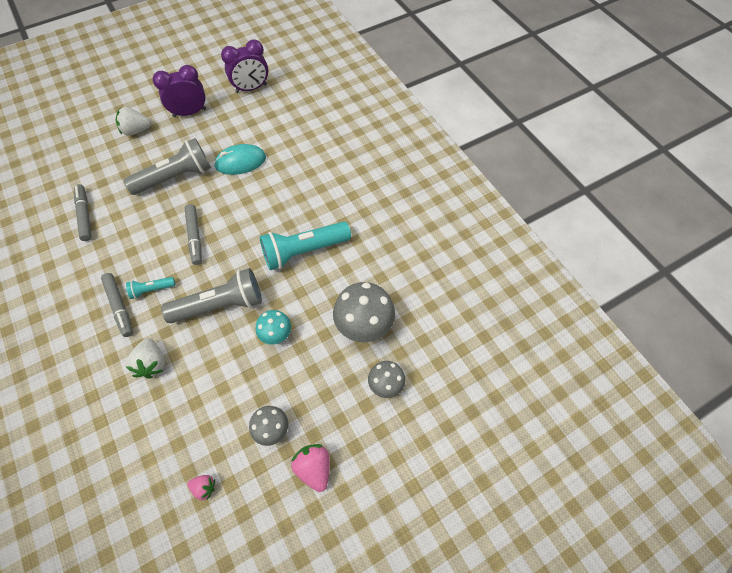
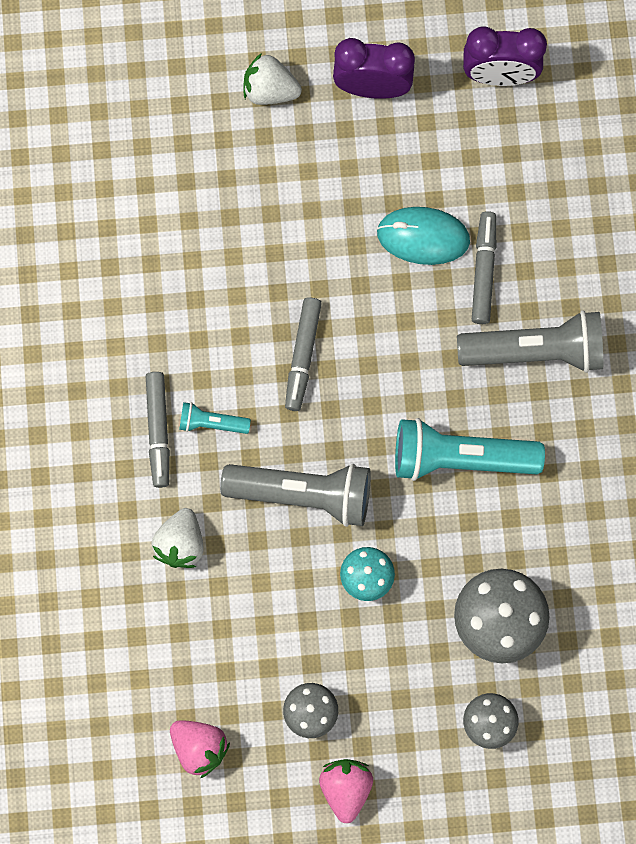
camera: 25 degrees right, 15 degrees up
(85, 215) = (145, 238): grey marker -> grey marker (483, 270)
(175, 177) = (307, 223): grey flashlight -> grey flashlight (535, 350)
(204, 487) = (199, 747): pink strawberry -> pink strawberry, size x1.65

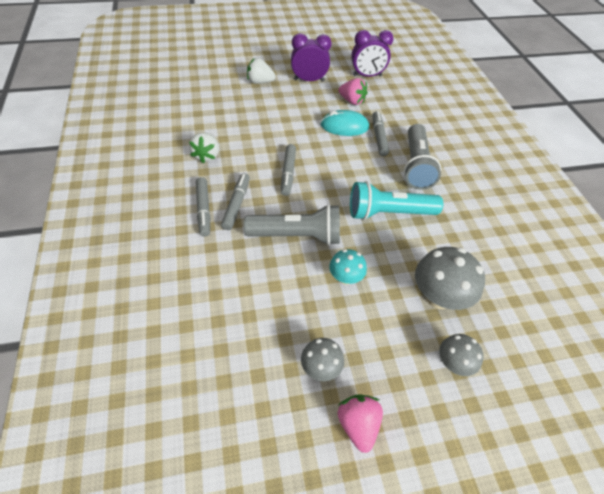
camera: 10 degrees left, 25 degrees down
(180, 544) = (218, 267): white strawberry -> white strawberry (207, 156)
(199, 747) = (235, 403): pink strawberry -> pink strawberry (352, 101)
(211, 423) = (236, 204): turquoise flashlight -> grey marker
(535, 350) = (416, 166): grey flashlight -> grey flashlight turned 105 degrees clockwise

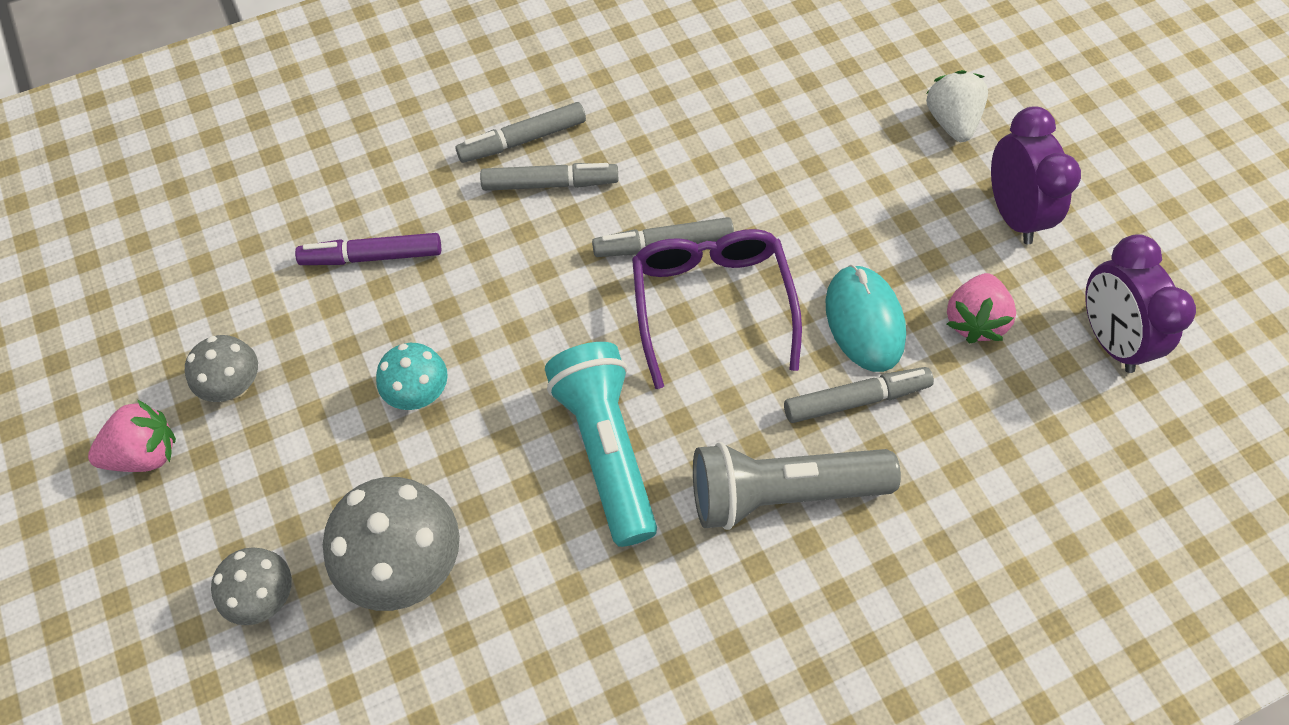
camera: 80 degrees right, 10 degrees up
(207, 156) = (664, 102): white strawberry -> none
(253, 286) = (372, 256): none -> purple marker
(297, 236) = (499, 296): grey flashlight -> none
(324, 165) = (711, 304): none -> purple glasses

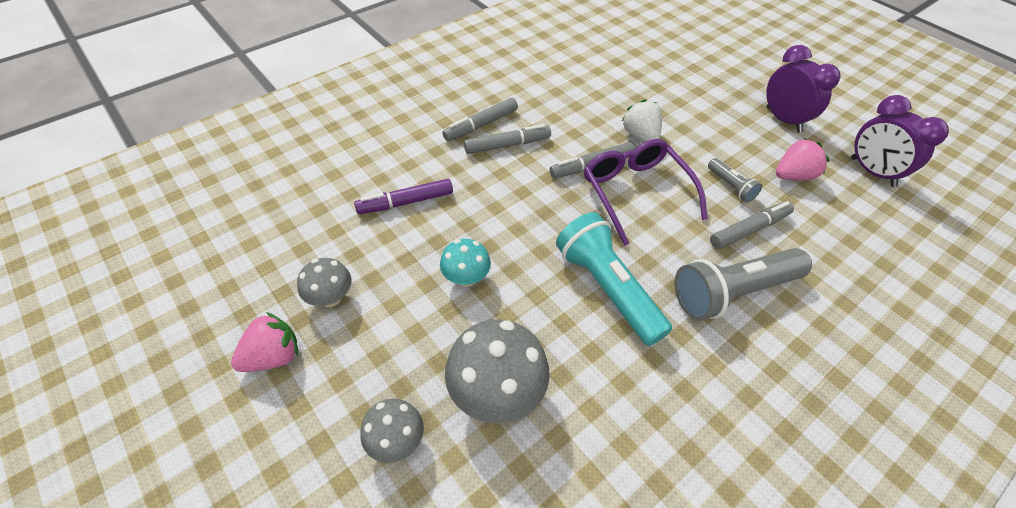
camera: 15 degrees left, 10 degrees down
(864, 320) = (731, 186): turquoise mouse -> grey flashlight
(951, 121) = (725, 82): white strawberry -> white strawberry (640, 136)
(974, 320) = (793, 176): pink strawberry -> pink strawberry turned 120 degrees counterclockwise

